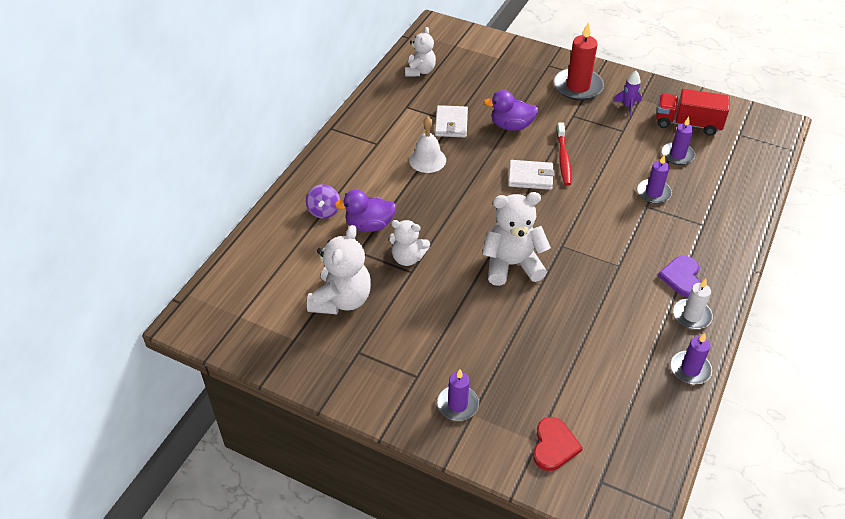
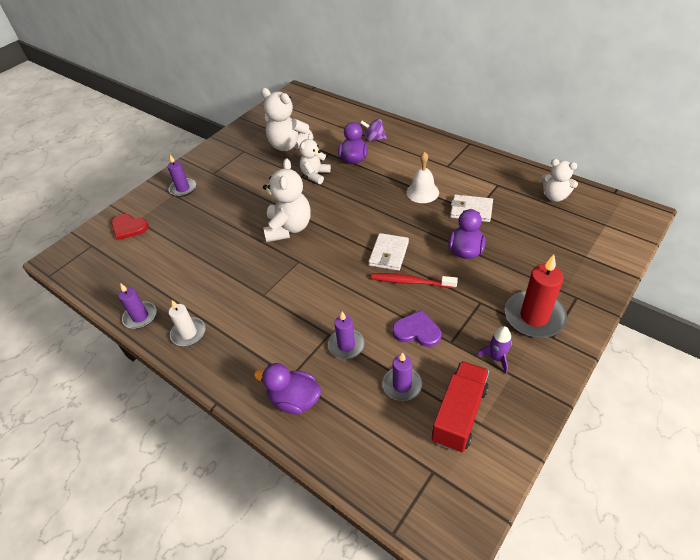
camera: 105 degrees right, 0 degrees up
(682, 277) = (232, 338): purple heart -> purple heart (417, 331)
(723, 217) = (294, 400): none -> purple duck

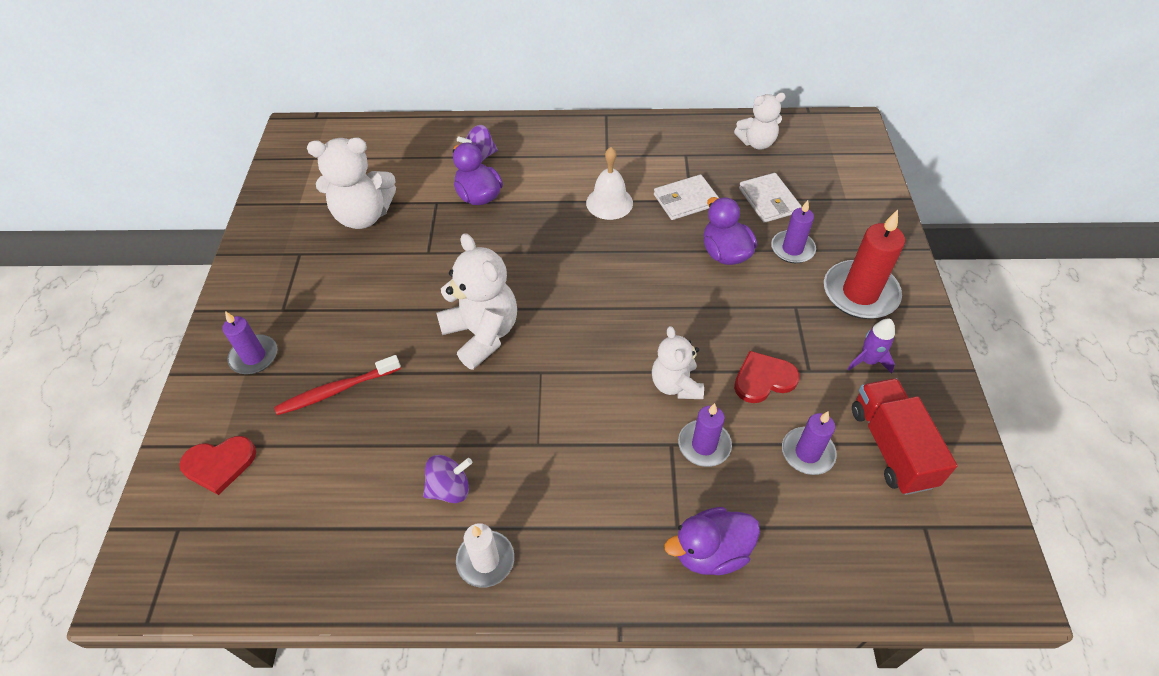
camera: 40 degrees left, 5 degrees up
(140, 317) = (385, 584): purple candle -> purple candle (792, 249)
(205, 292) = (450, 488): none -> purple spinning top
(315, 175) = (446, 242): white teddy bear -> white teddy bear (676, 384)
(389, 254) = (644, 302): white wallet -> white wallet (769, 200)
(411, 282) = (702, 323): red toothbrush -> red toothbrush (336, 390)
(417, 331) = (763, 379): purple heart -> red heart

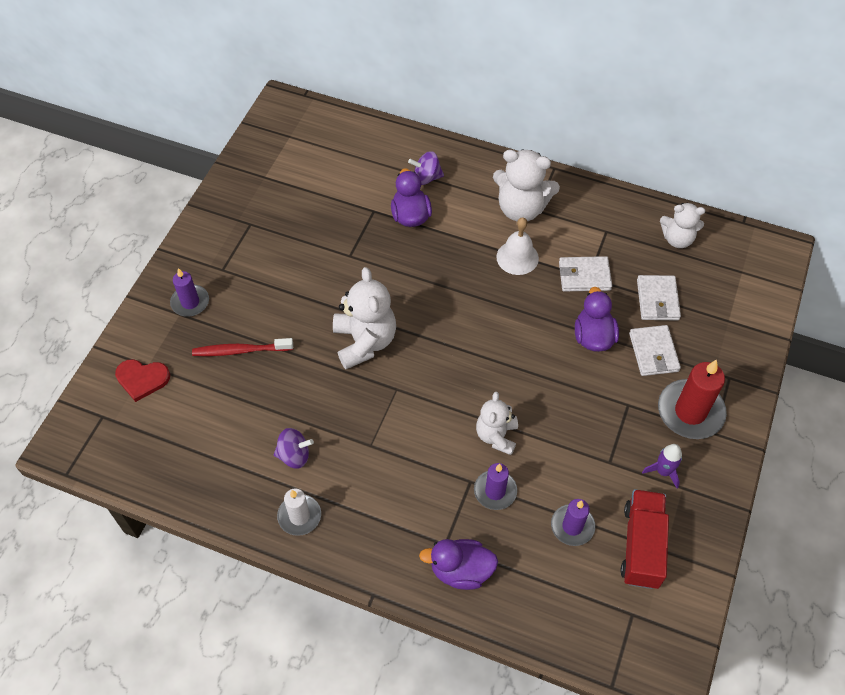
camera: 20 degrees right, 5 degrees up
(363, 216) = (311, 205): white teddy bear -> white teddy bear (521, 208)
(763, 379) = (568, 456): red heart -> none
(792, 249) = (653, 352): purple candle -> white wallet

